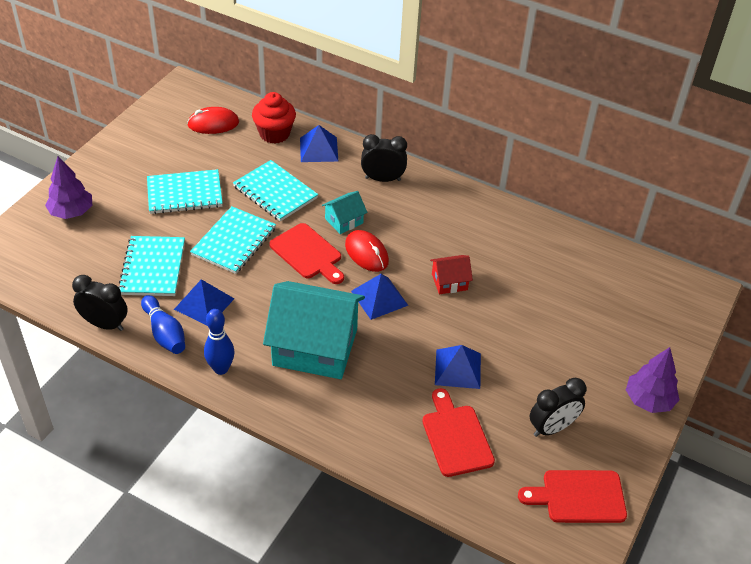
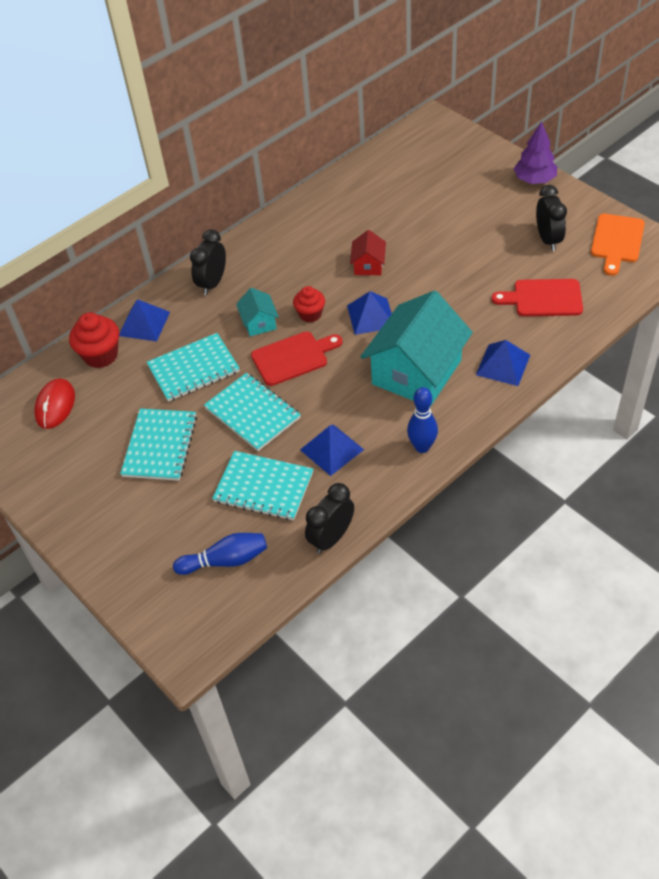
camera: 65 degrees left, 5 degrees up
(71, 212) = (143, 556): purple tree -> none
(164, 333) = (361, 487): blue bowling pin -> blue bowling pin (225, 560)
(366, 253) = (310, 314): red mouse -> red cupcake
(457, 369) = (471, 281): blue pyramid -> blue pyramid (503, 365)
(579, 497) = (617, 241): red cutting board -> orange cutting board

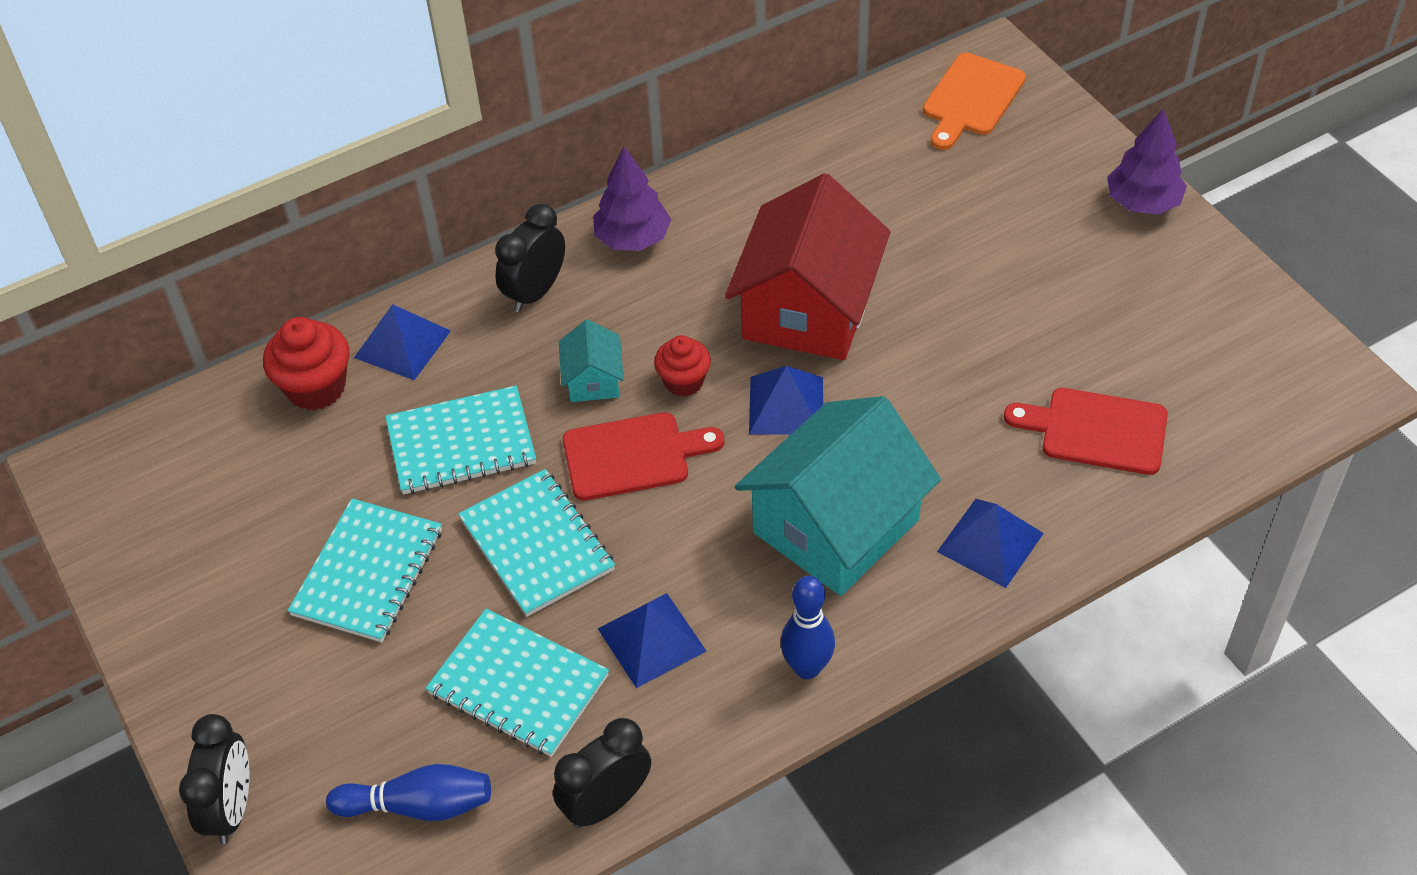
camera: 10 degrees right, 0 degrees up
(55, 406) = (218, 464): red mouse -> none
(259, 246) = (633, 238): none -> purple tree
(368, 265) = (808, 309): red house -> red house, size x2.23
(548, 240) = (1135, 321): black clock -> black clock (232, 808)
(617, 241) = (1258, 347): orange cutting board -> orange cutting board (971, 99)

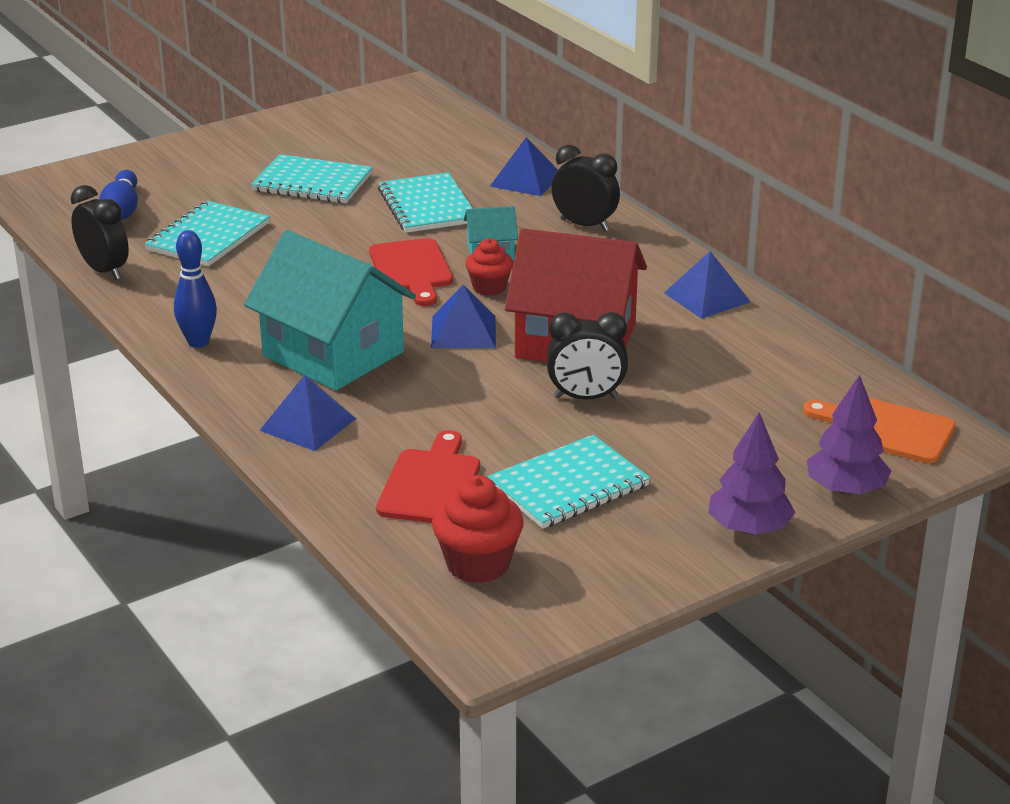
camera: 85 degrees right, 20 degrees down
(232, 808) = (137, 156): black clock -> black clock (586, 397)
(316, 387) = (481, 154): red cupcake -> red cupcake (478, 564)
(536, 545) = (329, 237): turquoise notebook -> turquoise notebook (568, 485)
(633, 238) = (652, 262): purple tree -> purple tree (846, 490)
(652, 639) = (236, 282): blue pyramid -> blue pyramid (707, 297)

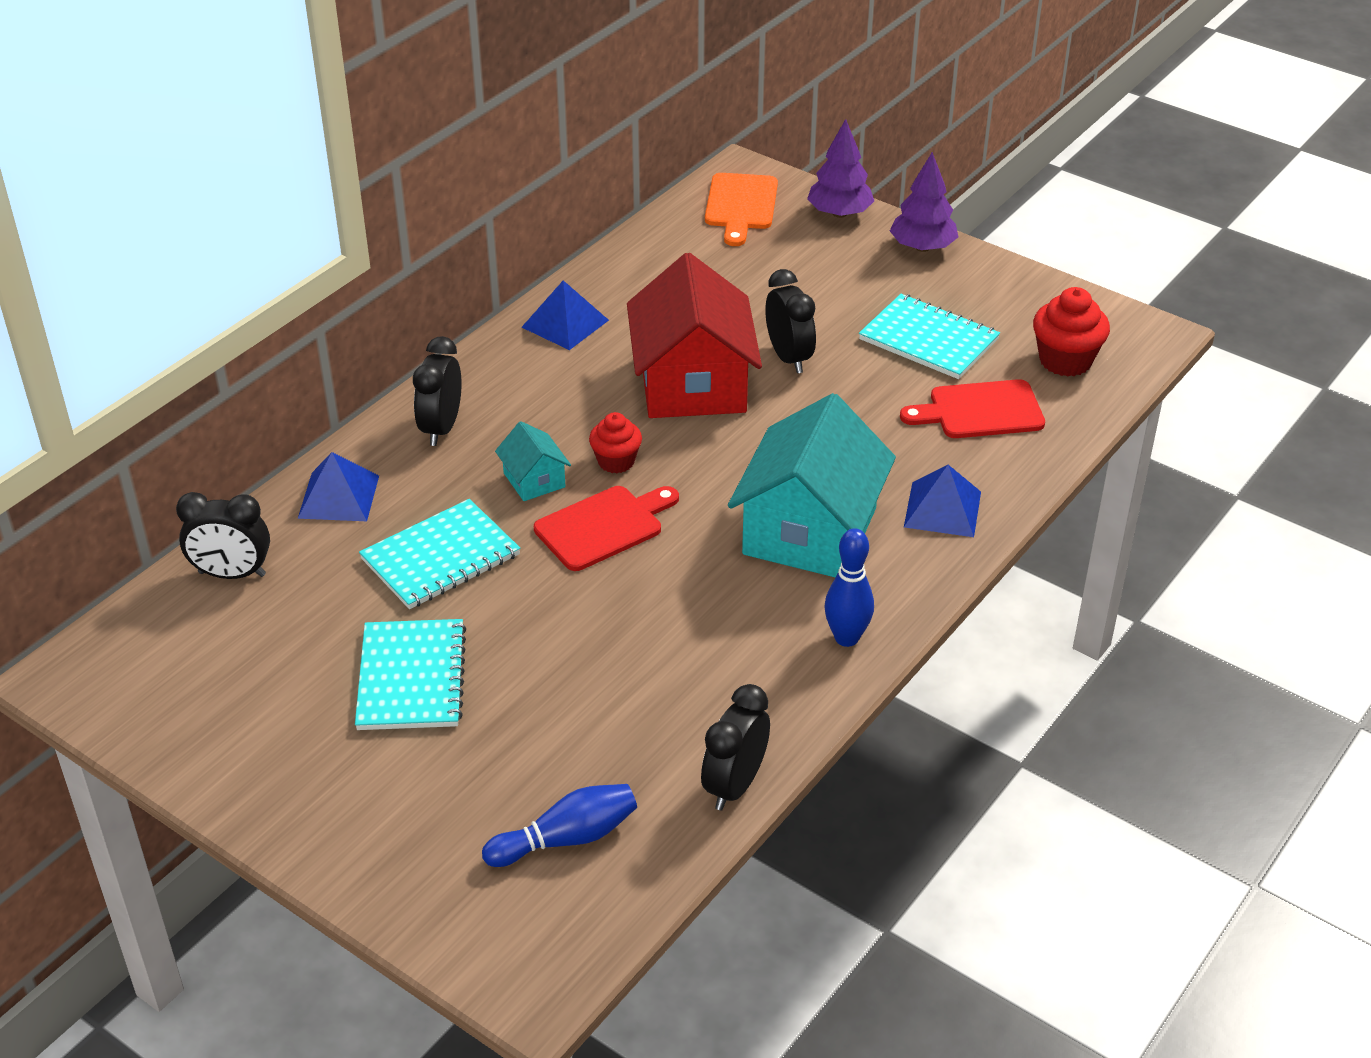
camera: 110 degrees left, 10 degrees up
(208, 237) = (603, 722): turquoise notebook -> none
(463, 331) = (715, 456): blue pyramid -> none
(467, 139) = (232, 574): none -> black clock

